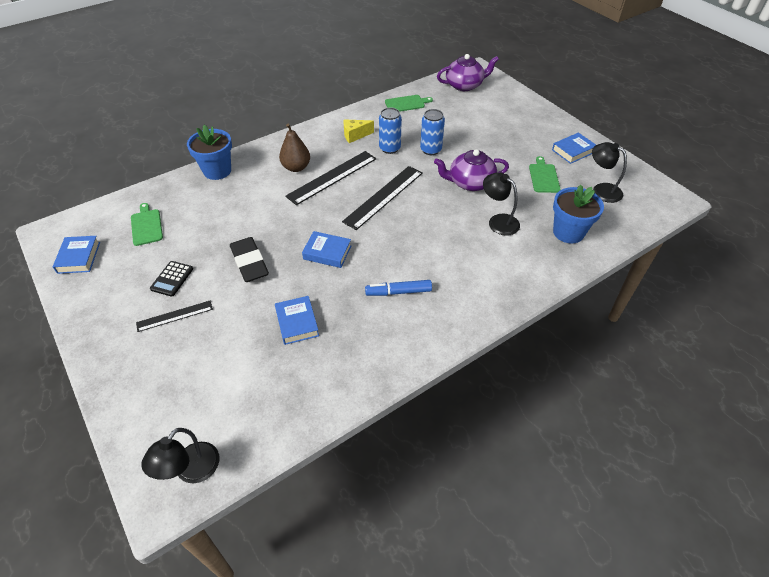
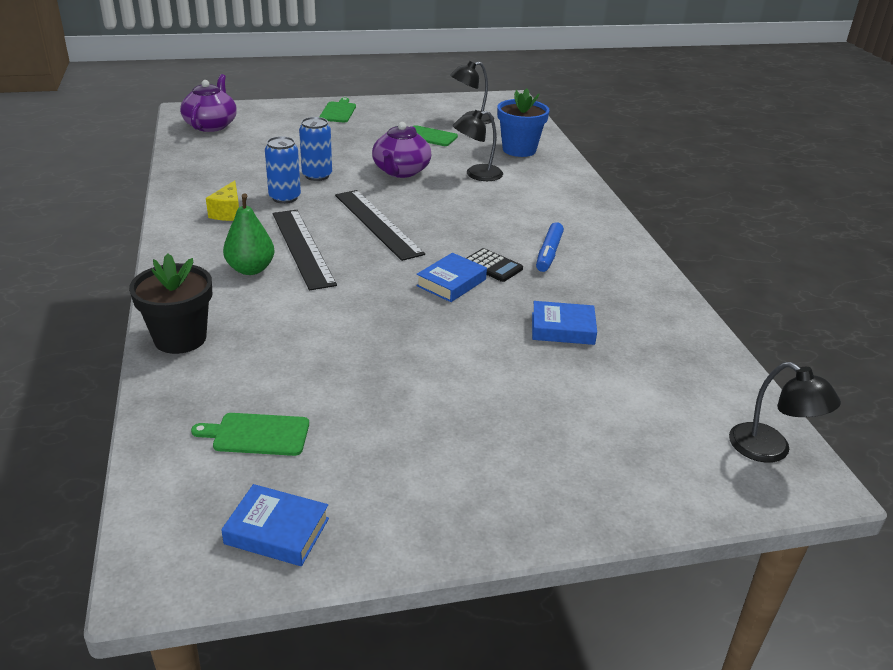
camera: 70 degrees left, 15 degrees down
(172, 279) = (413, 422): black calculator -> black calculator (492, 266)
(174, 316) = (496, 429): black ruler -> none
(217, 171) = (180, 338): blue flower pot -> black flower pot
(249, 262) = (427, 345): black eraser -> none
(296, 167) = (250, 269): brown pear -> green pear
(406, 104) = (201, 165): green cutting board -> green cutting board (338, 111)
(573, 151) = (400, 112): blue book -> none

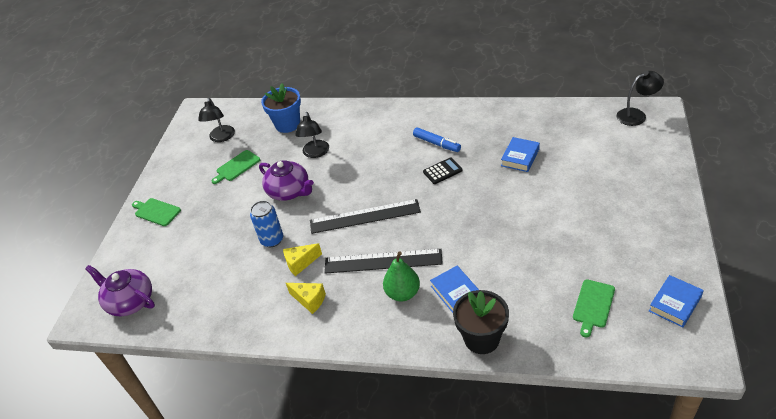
camera: 60 degrees left, 10 degrees up
(285, 198) = (300, 263): blue can -> yellow cheese
(451, 283) = (456, 193): blue book -> blue book (456, 292)

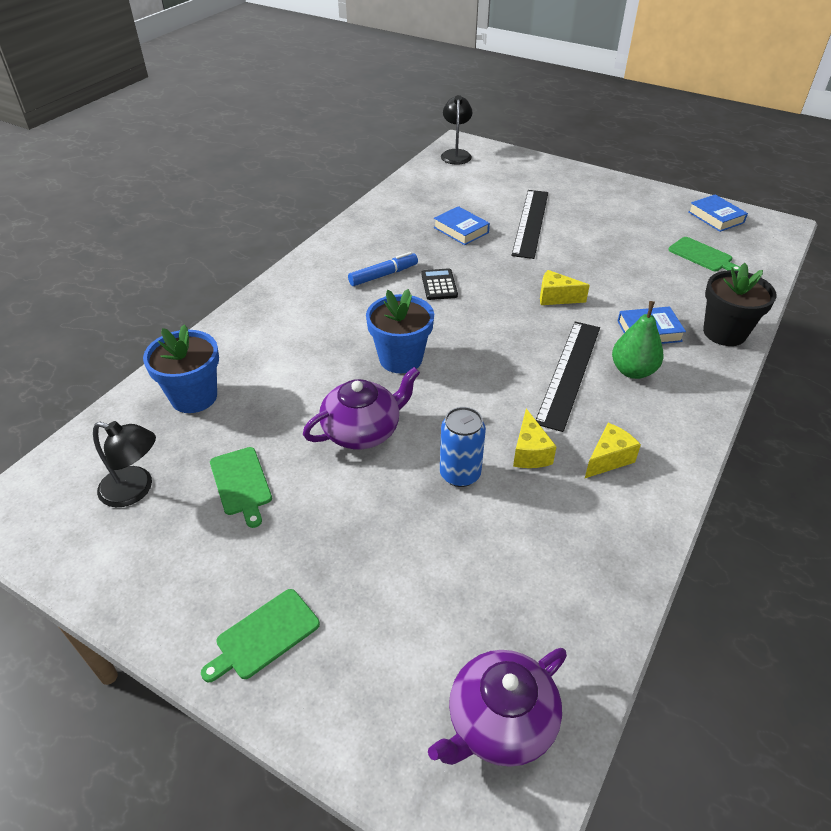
camera: 75 degrees left, 0 degrees up
(315, 153) = (298, 383): black lamp -> none
(356, 183) = (400, 359): none -> blue flower pot
(365, 216) = (475, 368): black ruler -> black ruler (531, 223)
(465, 231) = (556, 298): none -> yellow cheese

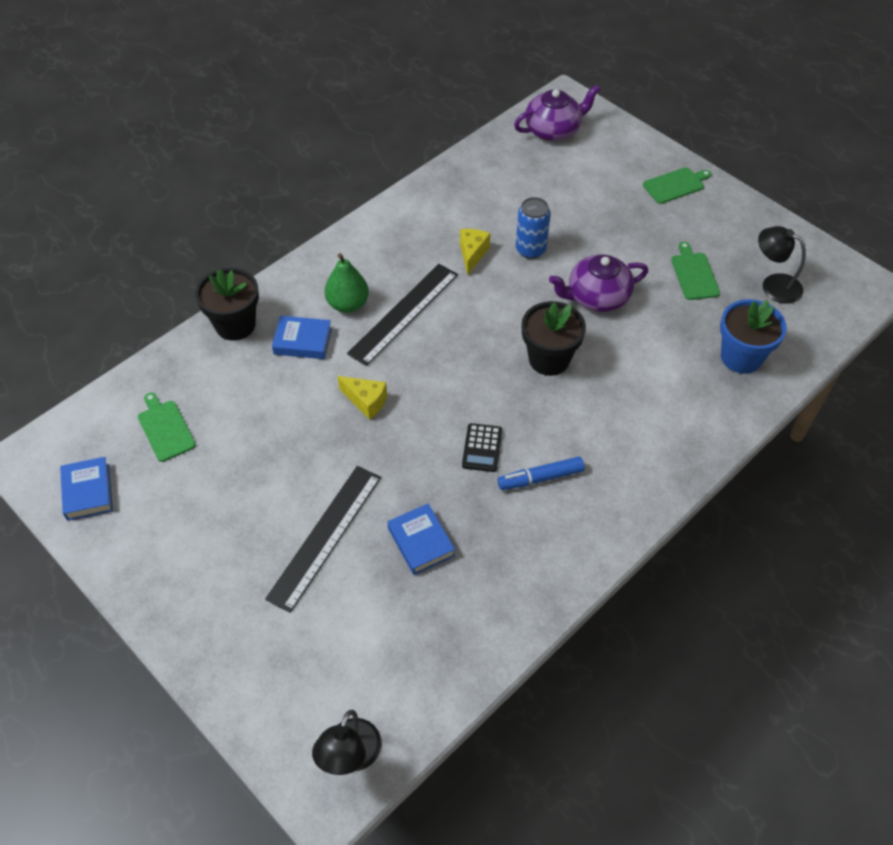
camera: 165 degrees left, 10 degrees up
(400, 359) = (549, 359): blue flower pot -> black flower pot
(608, 459) = (417, 239): yellow cheese -> none

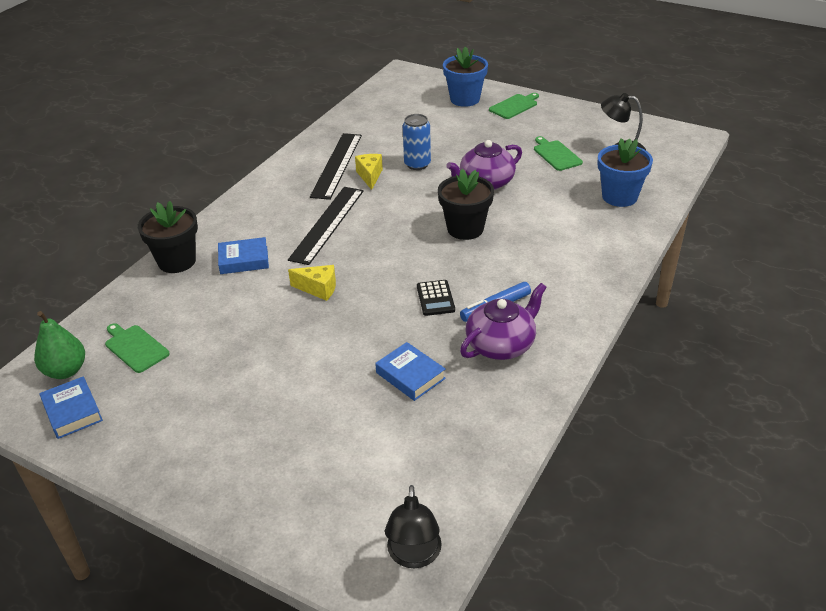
camera: 15 degrees left, 15 degrees down
(325, 536) = (319, 392): black ruler -> black ruler (336, 165)
(348, 304) = (275, 228): green pear -> green pear (65, 371)
(553, 130) = (402, 91): purple teapot -> purple teapot (501, 344)
(621, 160) = (465, 99): none -> blue flower pot

